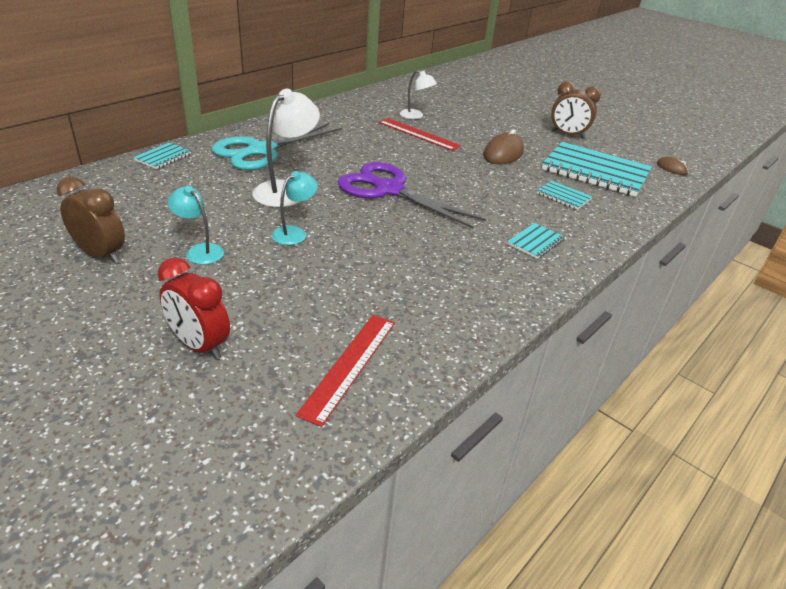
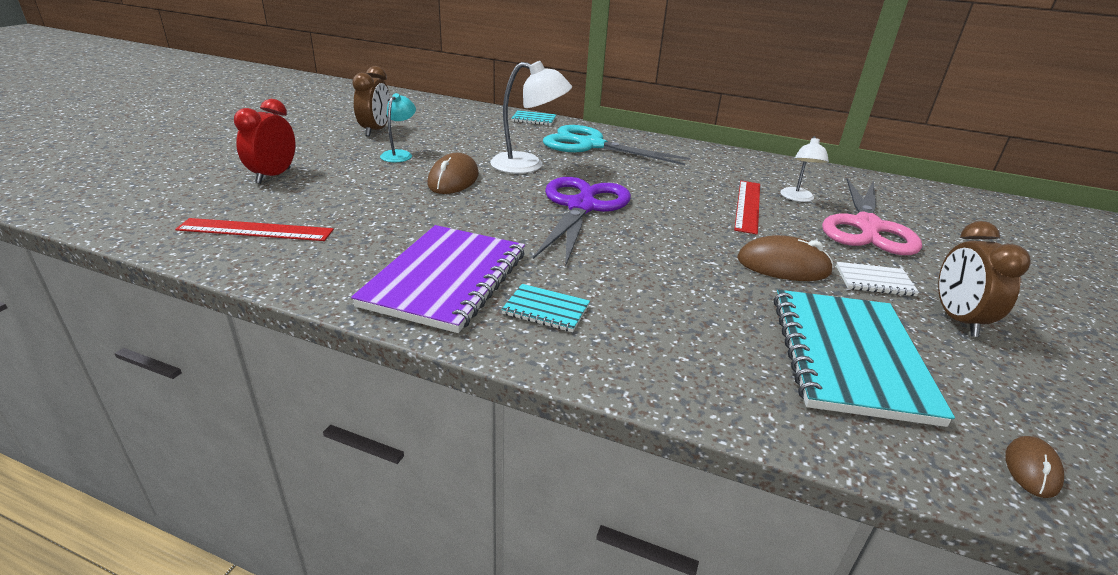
camera: 70 degrees right, 5 degrees down
(294, 233) = (453, 180): turquoise lamp -> brown mouse
(464, 114) = (866, 227): none -> pink scissors
(484, 272) = (446, 279): none -> purple notebook
(527, 137) = (874, 281): none -> white notebook
(563, 196) = (710, 326): turquoise notebook -> none

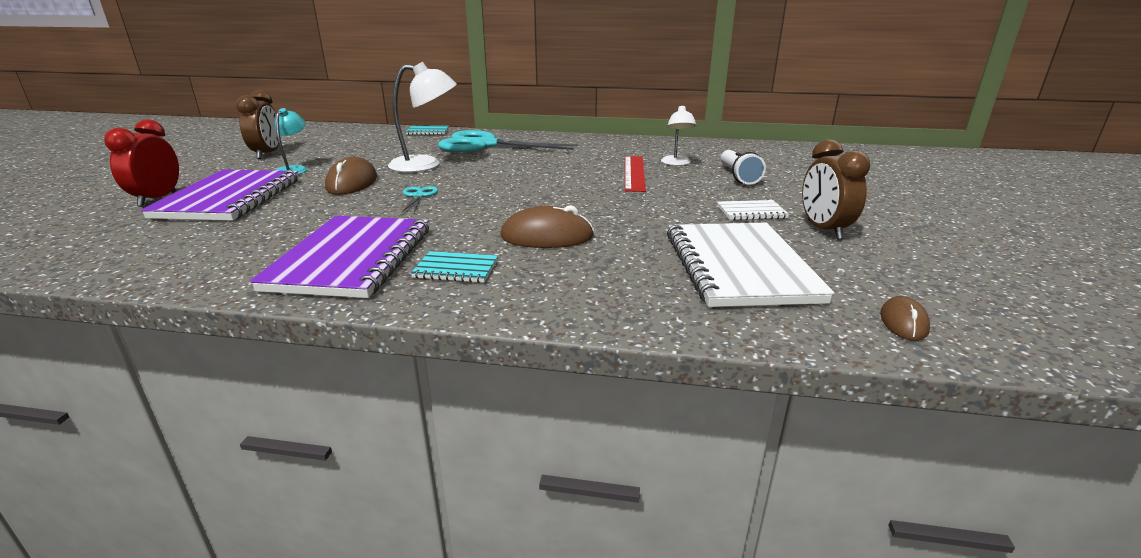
camera: 10 degrees left, 5 degrees down
(256, 230) = (139, 244): red ruler -> none
(337, 184) = (229, 198): none -> purple notebook
(517, 206) = (418, 196): none -> turquoise scissors
(581, 207) = (481, 190): purple scissors -> none
(783, 266) = (671, 211): brown mouse -> brown mouse (547, 236)
(849, 356) = (739, 266): turquoise notebook -> white notebook
(866, 227) = (738, 176): pink scissors -> white flashlight

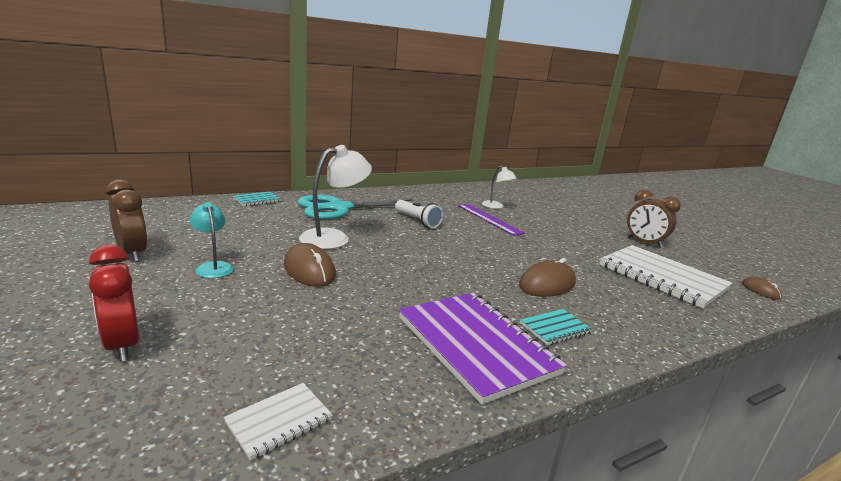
camera: 40 degrees left, 5 degrees down
(229, 198) = (218, 319): purple notebook -> none
(418, 196) = (395, 271): turquoise scissors -> none
(634, 173) = (489, 219): red ruler -> purple ruler
(738, 176) = (544, 212): white flashlight -> white flashlight (417, 221)
(751, 212) = (598, 238): white notebook -> white notebook (279, 421)

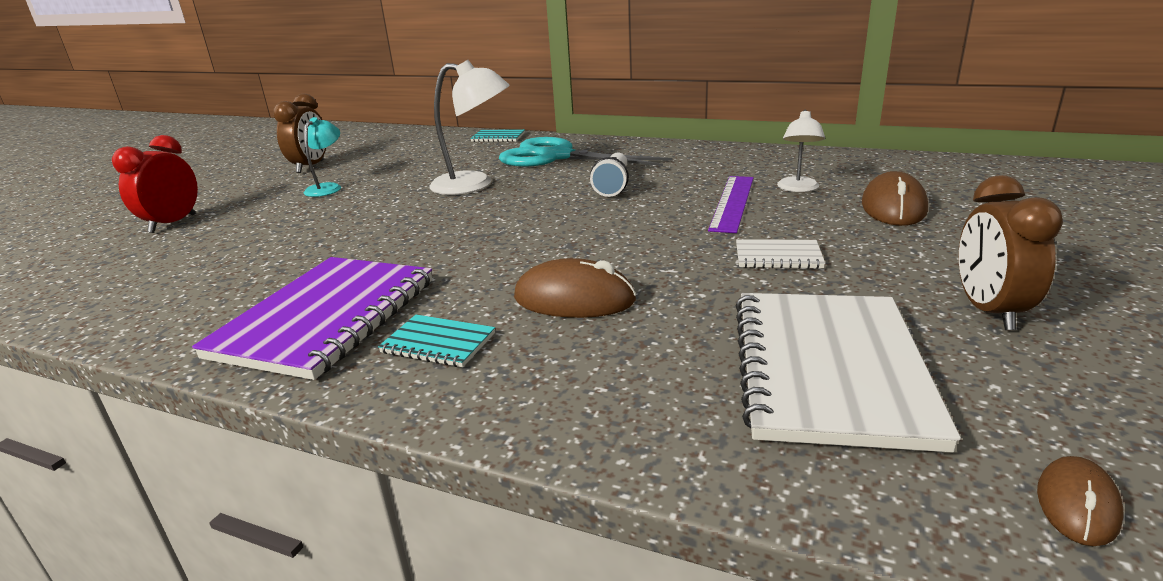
camera: 55 degrees right, 5 degrees up
(279, 421) = (111, 299): white notebook -> white notebook (778, 256)
(309, 270) = (380, 208): brown mouse -> brown mouse (893, 207)

